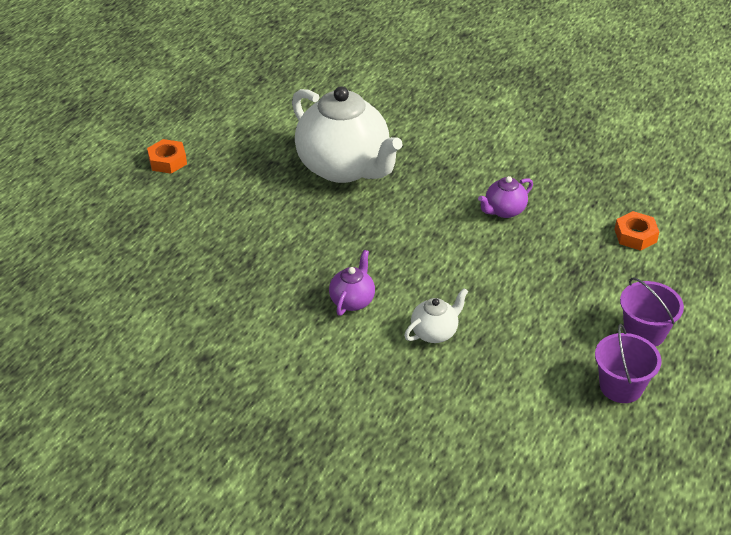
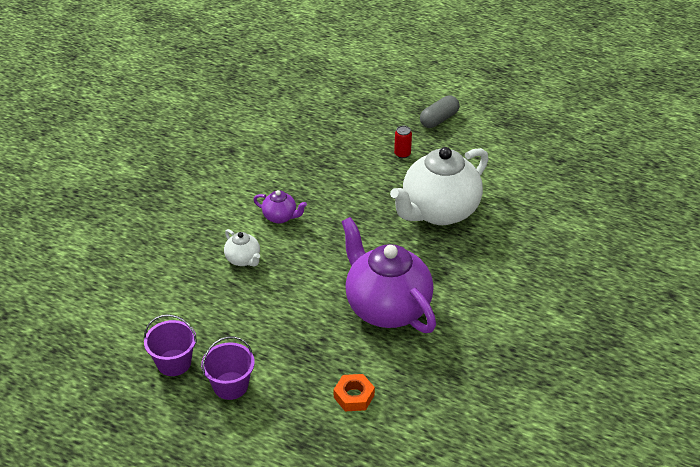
camera: 90 degrees right, 0 degrees up
(168, 161) = (439, 119): orange nut -> grey capsule
(233, 193) = (402, 154): none -> red can
(504, 211) = (386, 308): purple teapot -> purple teapot, size x2.30

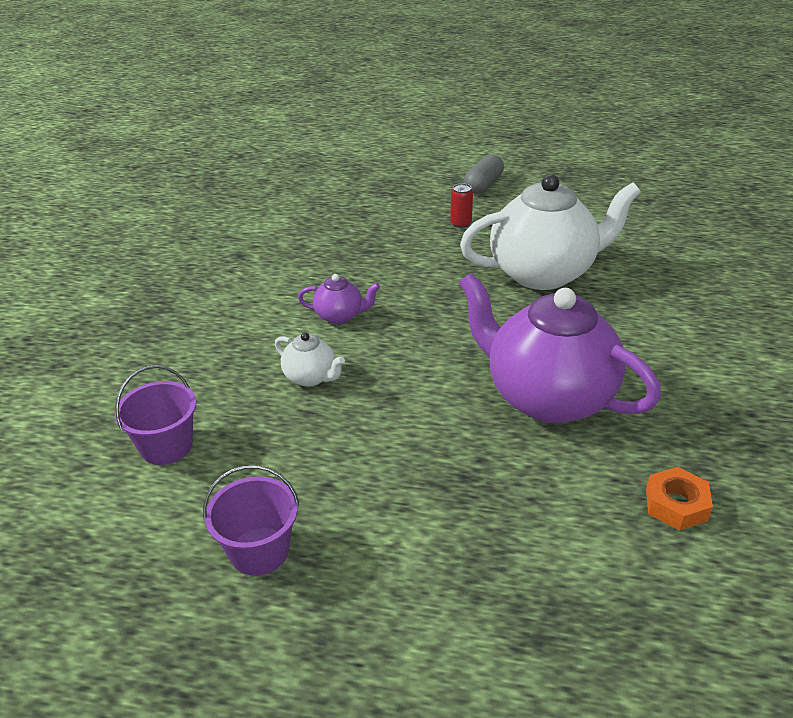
camera: 15 degrees left, 5 degrees down
(230, 386) = (370, 566): purple bucket -> purple bucket (166, 446)
(354, 396) = (576, 534): orange nut -> orange nut (676, 504)
(439, 211) = (543, 273): white teapot -> white teapot turned 135 degrees counterclockwise

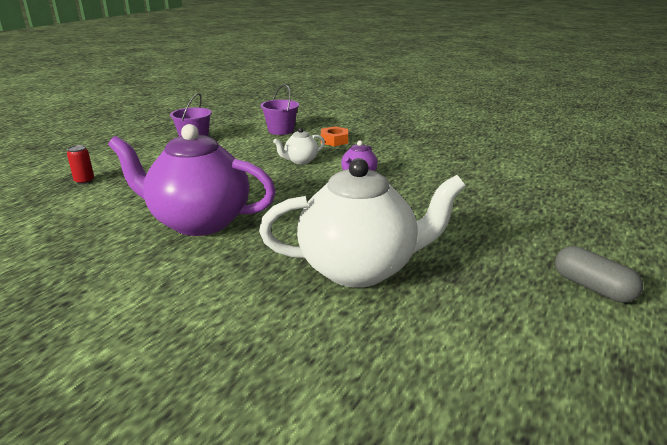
camera: 110 degrees right, 10 degrees down
(460, 223) = (487, 249): red can -> red can (84, 181)
(543, 273) = (360, 268): white teapot -> white teapot turned 105 degrees counterclockwise
(547, 397) = (199, 222): purple teapot -> purple teapot turned 135 degrees counterclockwise
(676, 504) = (60, 234): orange nut -> orange nut (334, 140)

